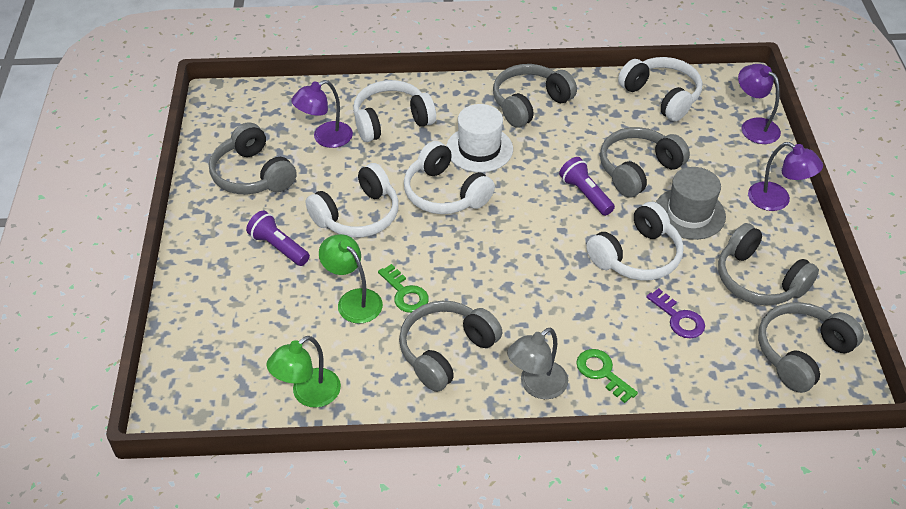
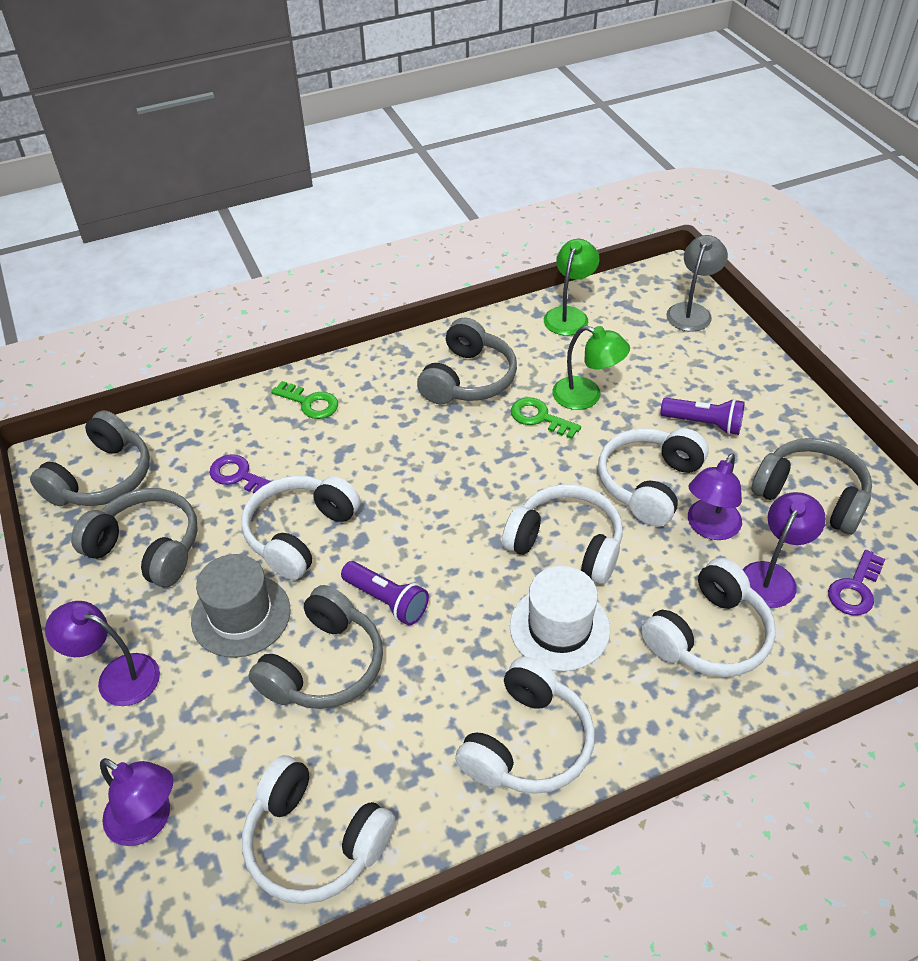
camera: 160 degrees right, 0 degrees up
(282, 118) = (855, 589): none -> purple key
(340, 175) = (709, 528): none -> purple lamp
(530, 104) = (527, 743): grey headphones -> white headphones
(536, 386) = (369, 375): grey lamp -> grey lamp (691, 311)

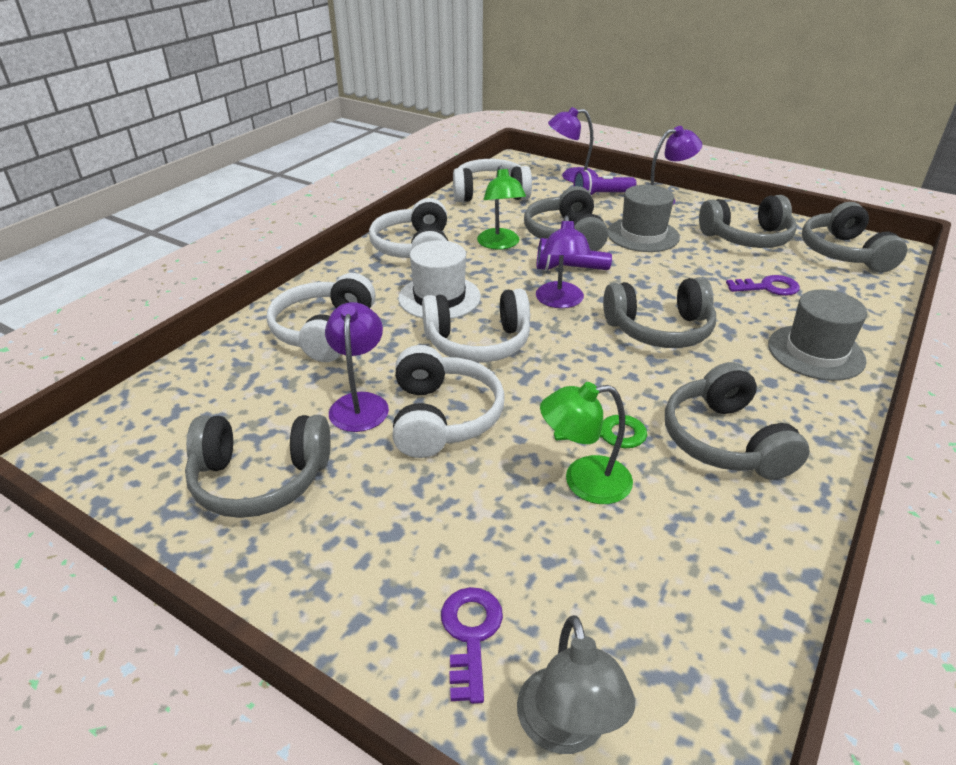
camera: 145 degrees right, 10 degrees down
(300, 534) = (673, 276): white headphones -> none
(310, 403) = (815, 352): green key -> grey hat
(396, 480) = (659, 329): none -> grey headphones
(569, 315) = (730, 602): green lamp -> green lamp (500, 244)
(703, 423) = (424, 512): purple flashlight -> purple flashlight (601, 195)
(772, 576) = (283, 389): purple lamp -> purple lamp (560, 301)
(855, 589) = (199, 408): purple key -> purple key (471, 634)

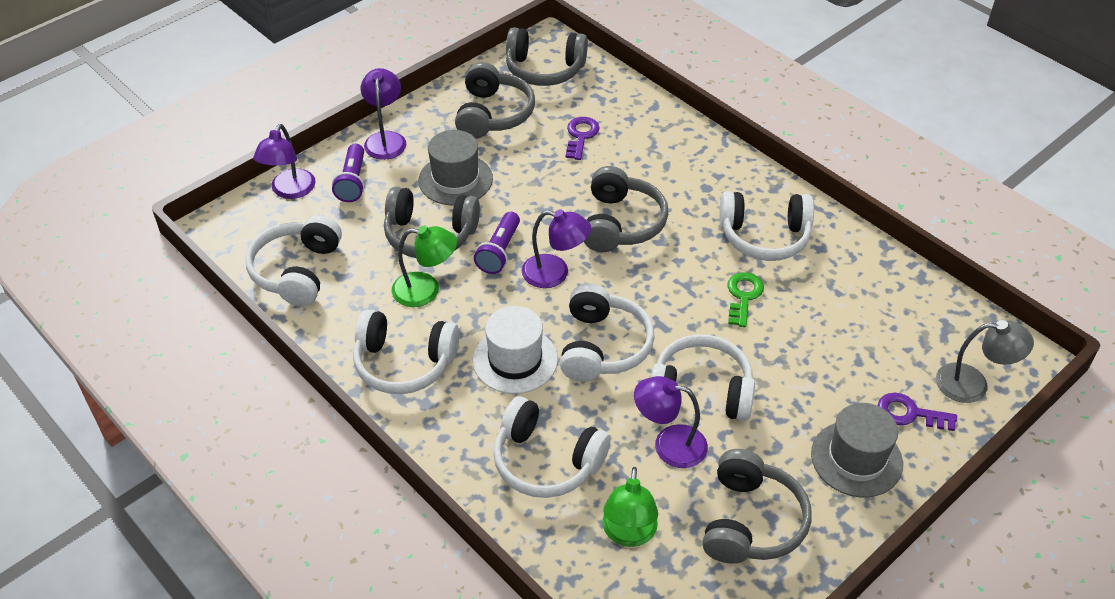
camera: 75 degrees left, 10 degrees up
(584, 481) = (790, 324): green lamp -> green lamp (628, 534)
(725, 441) = (764, 236): grey headphones -> white headphones
(815, 352) = (678, 149): grey hat -> grey hat (856, 459)

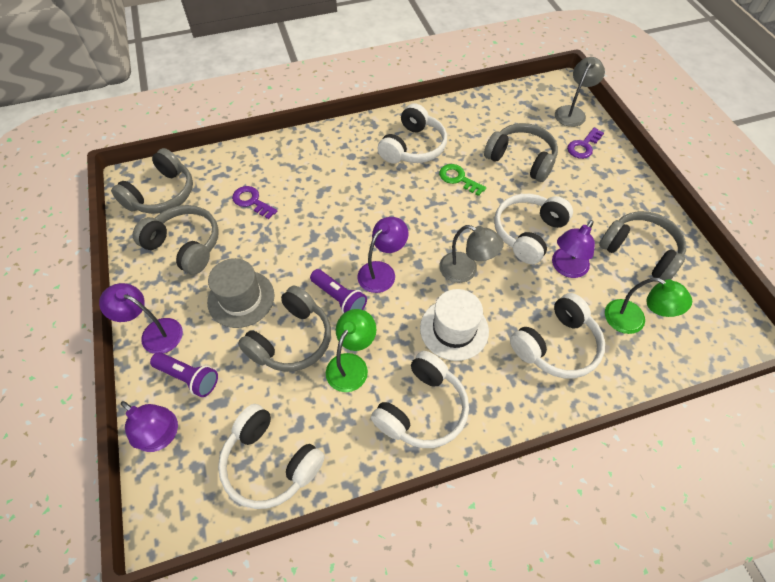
camera: 65 degrees left, 10 degrees up
(602, 346) = (465, 271): white headphones -> grey lamp
(620, 223) = (355, 214): grey headphones -> grey headphones (521, 159)
(856, 459) = (608, 183): grey hat -> none

